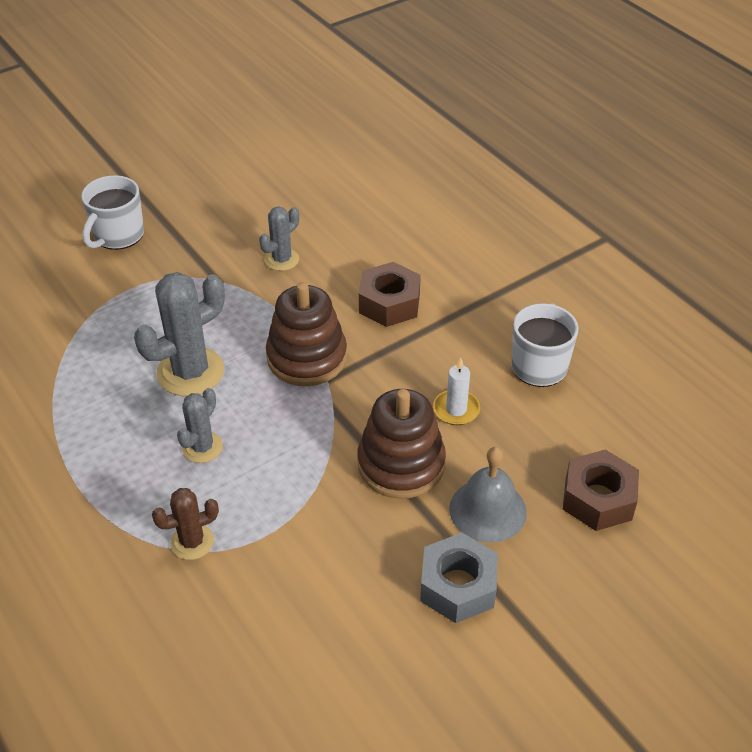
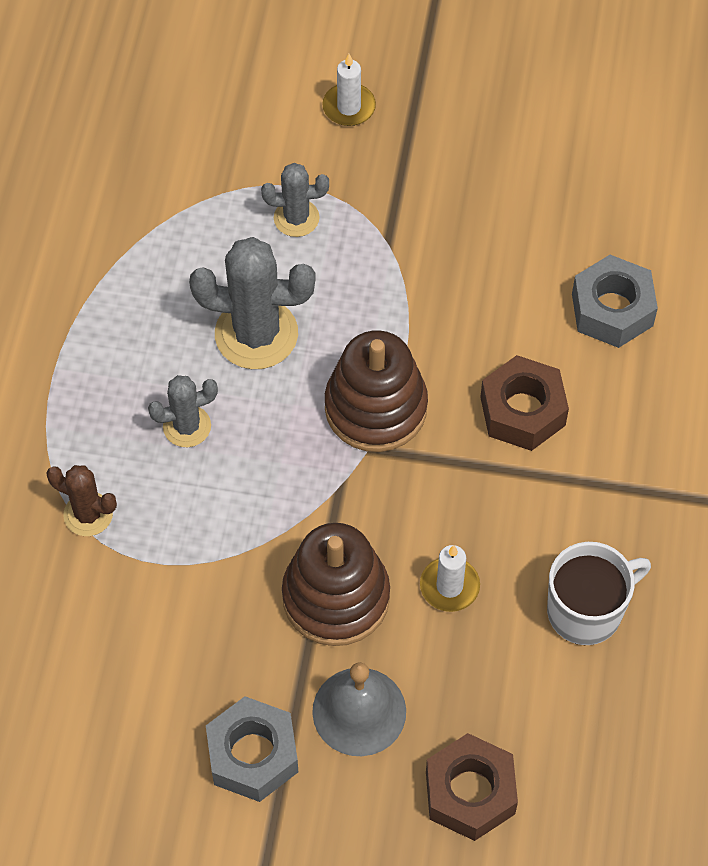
camera: 45 degrees right, 15 degrees up
(118, 235) = (349, 107): white mug -> white candle
(282, 260) = (475, 268): grey cactus -> grey cactus (296, 218)
(377, 231) = (612, 310): none -> grey nut

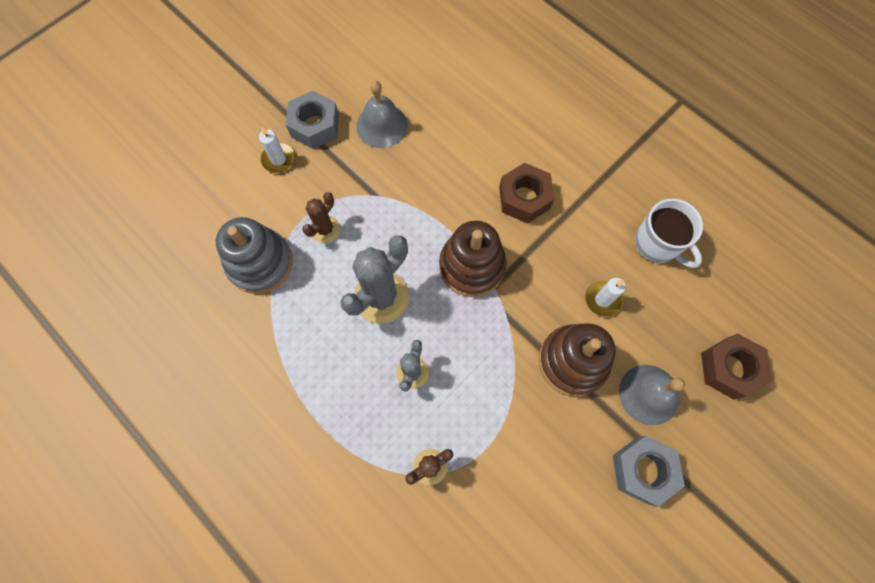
camera: 55 degrees left, 10 degrees up
(199, 180) = (260, 263): none -> grey stacking toy
(296, 218) = (325, 229): grey cactus -> brown cactus
(492, 185) = (382, 125): none -> grey bell
(586, 610) = (657, 244): white mug -> white mug turned 135 degrees clockwise
(612, 310) = (495, 121): grey nut -> grey nut (315, 126)

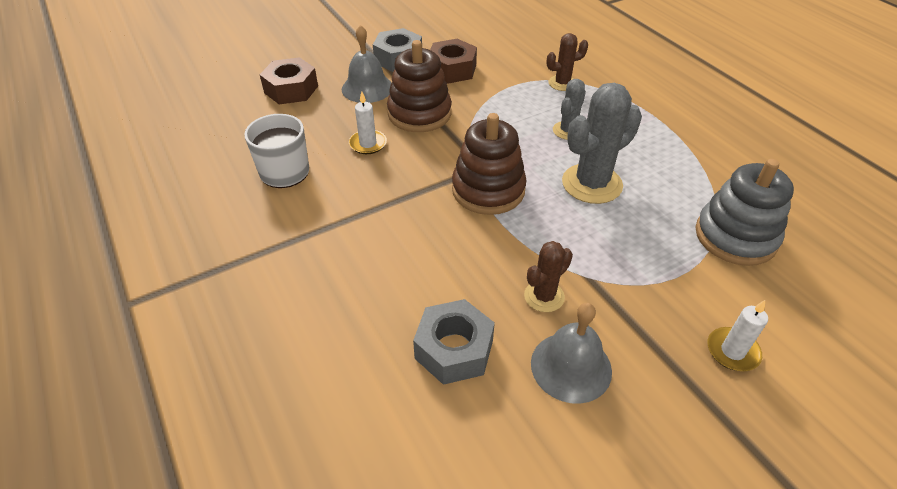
camera: 165 degrees left, 25 degrees down
(315, 126) = (679, 390): grey nut -> grey nut (454, 349)
(325, 229) = (656, 254): brown cactus -> brown cactus (544, 296)
(524, 198) = (403, 237): brown nut -> brown nut (452, 69)

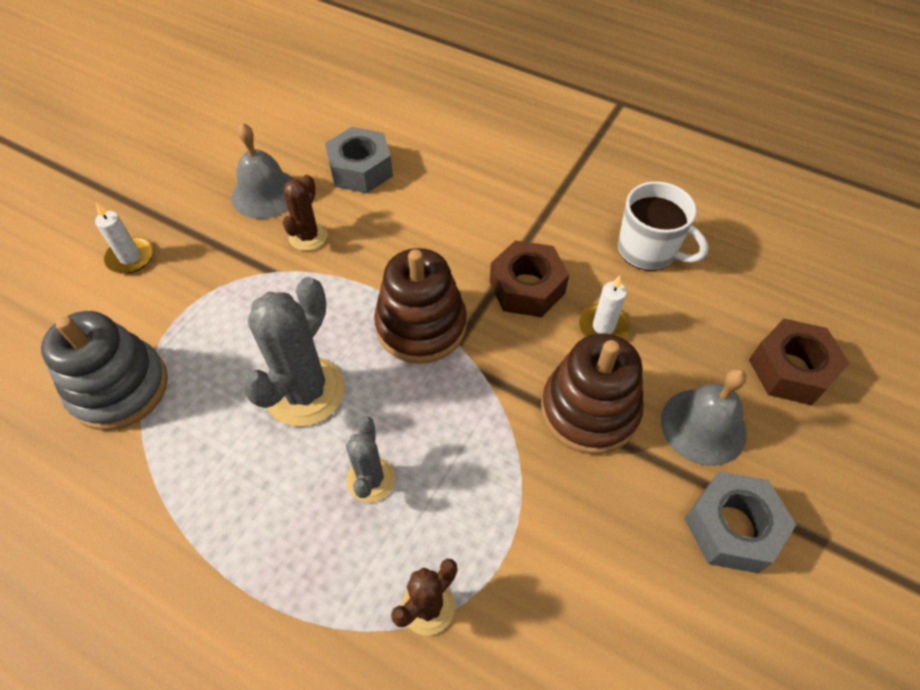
camera: 150 degrees right, 10 degrees up
(452, 69) = (626, 544): brown nut -> brown nut (527, 287)

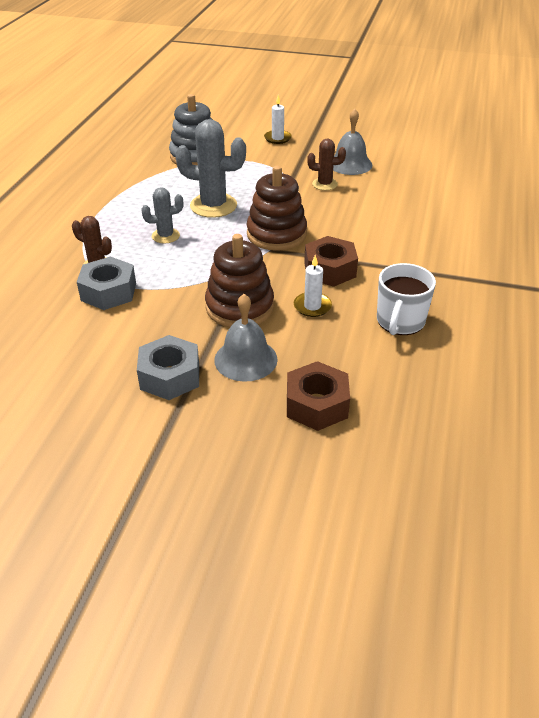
camera: 75 degrees right, 15 degrees down
(360, 169) = (394, 190): grey nut -> grey nut (108, 292)

